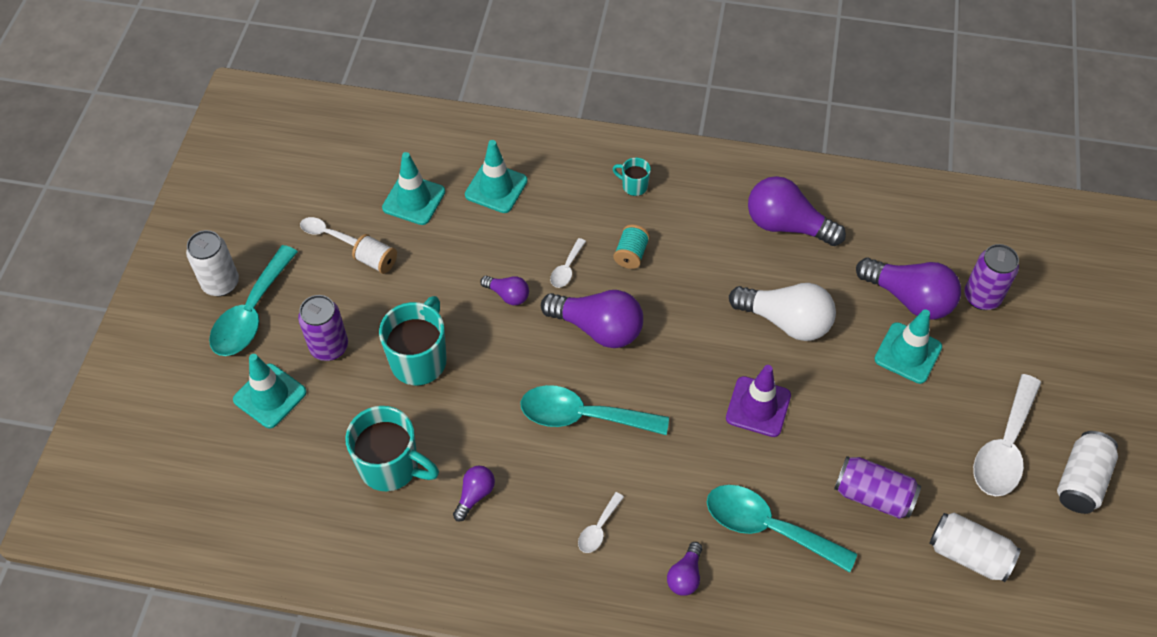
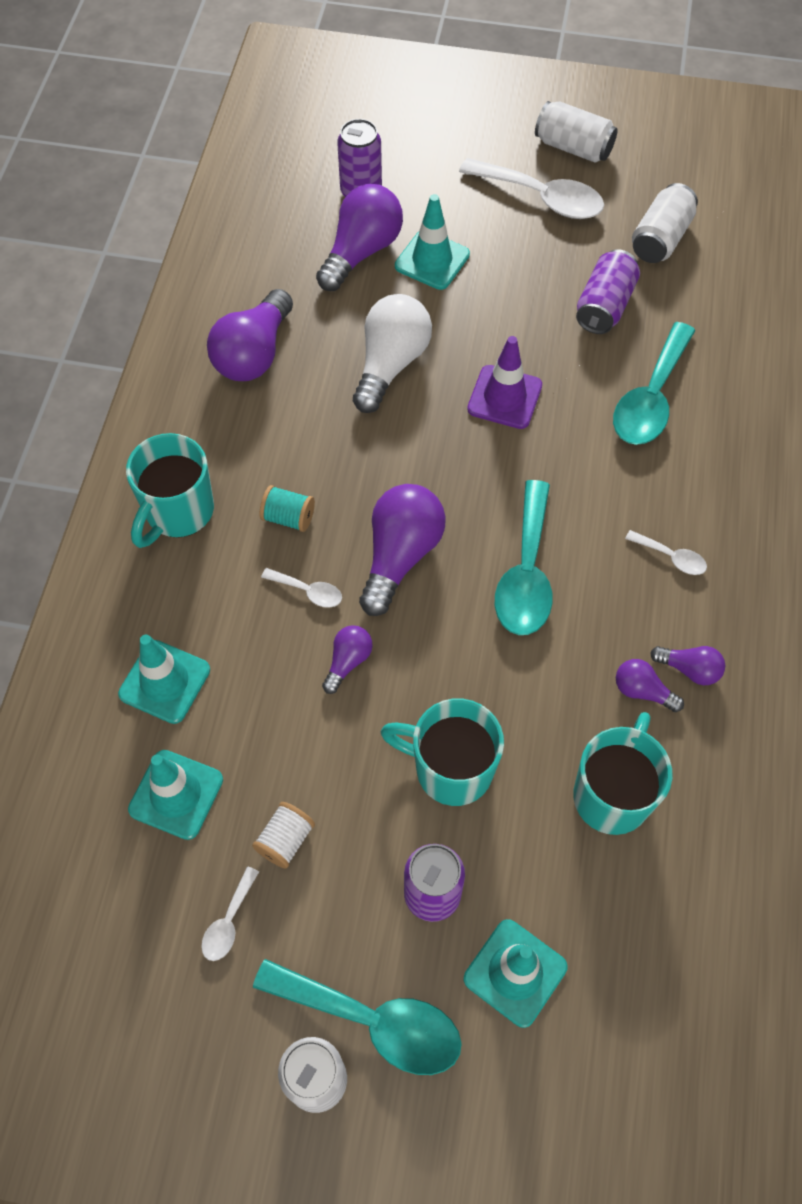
camera: 90 degrees left, 5 degrees up
(634, 186) = (178, 512): turquoise mug -> turquoise mug, size x2.03
(685, 576) = (716, 475): purple light bulb -> purple light bulb (689, 669)

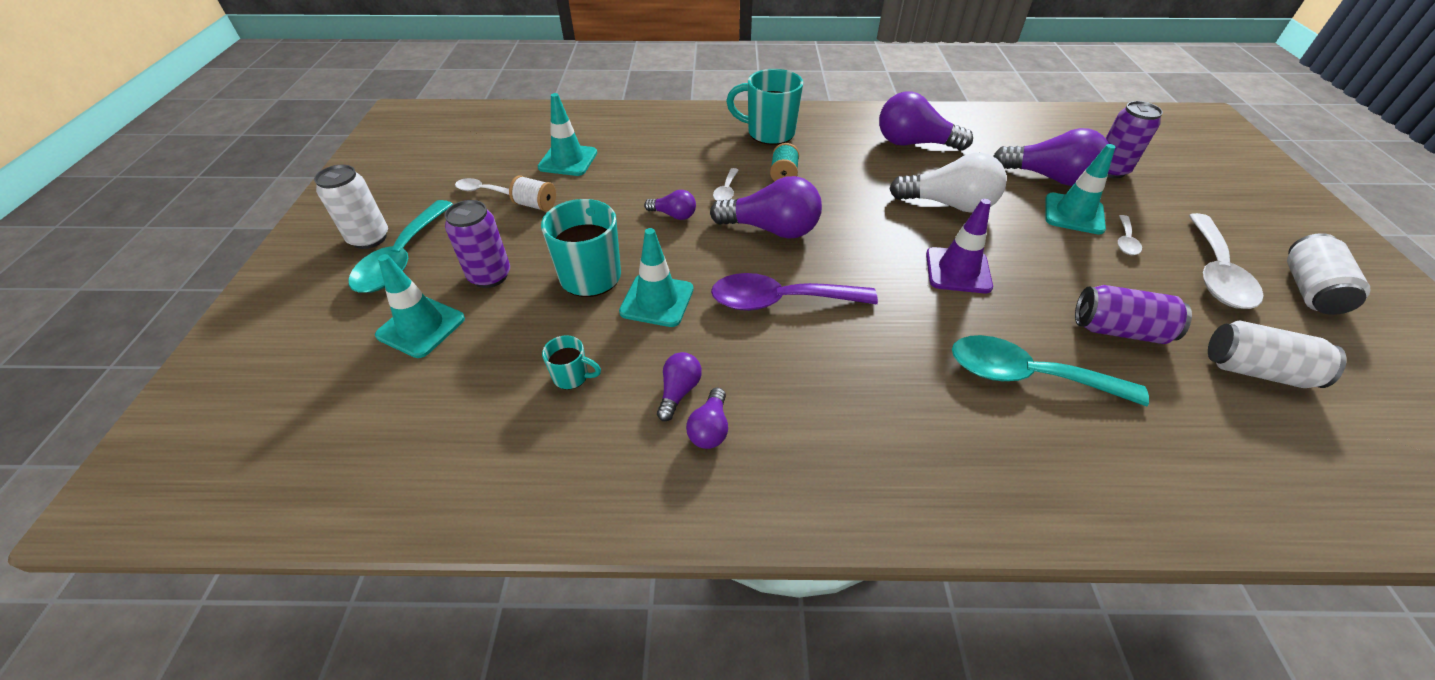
camera: 80 degrees right, 15 degrees down
(164, 682) = (644, 145): turquoise traffic cone -> turquoise traffic cone (657, 300)
(526, 573) = (780, 301): turquoise spoon -> purple spoon
(612, 794) = (572, 376): turquoise mug -> turquoise mug, size x0.49
(671, 557) = (836, 406): white spoon -> white spoon (1125, 241)

